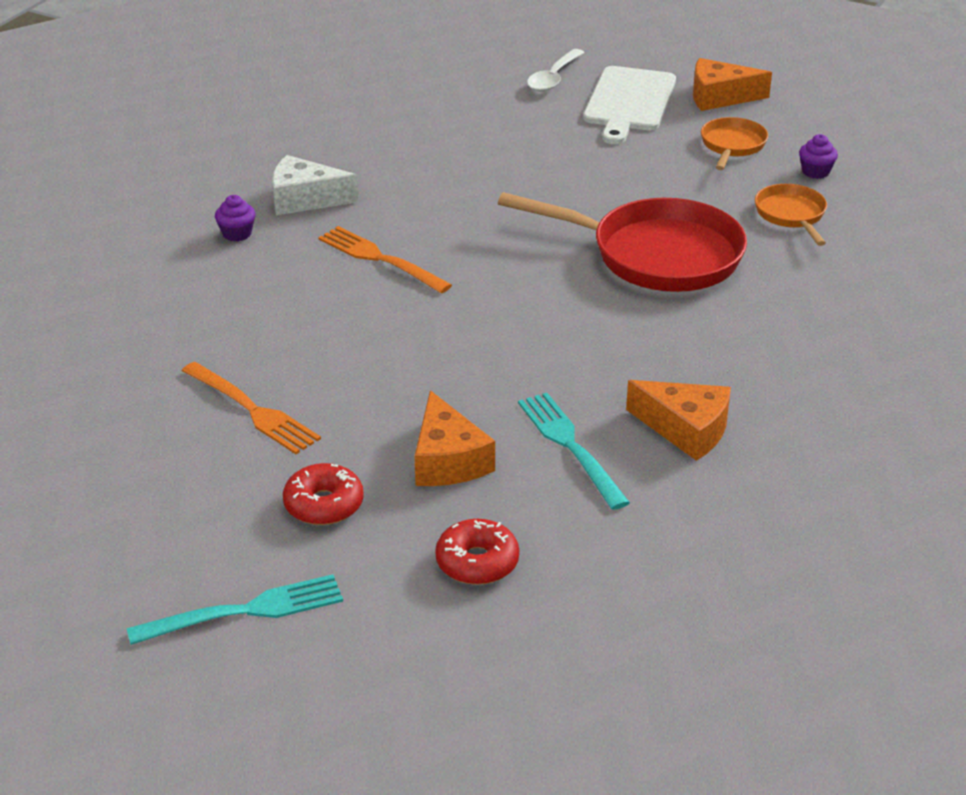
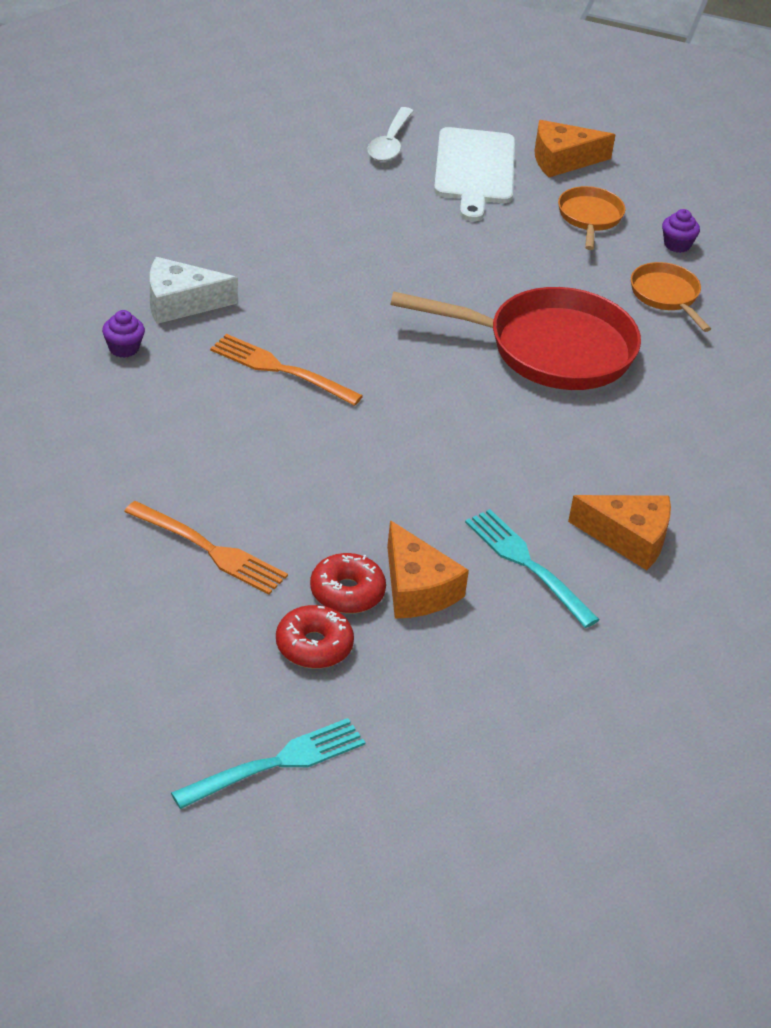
camera: 15 degrees left, 5 degrees up
(477, 562) = (477, 693): red donut -> red donut (347, 592)

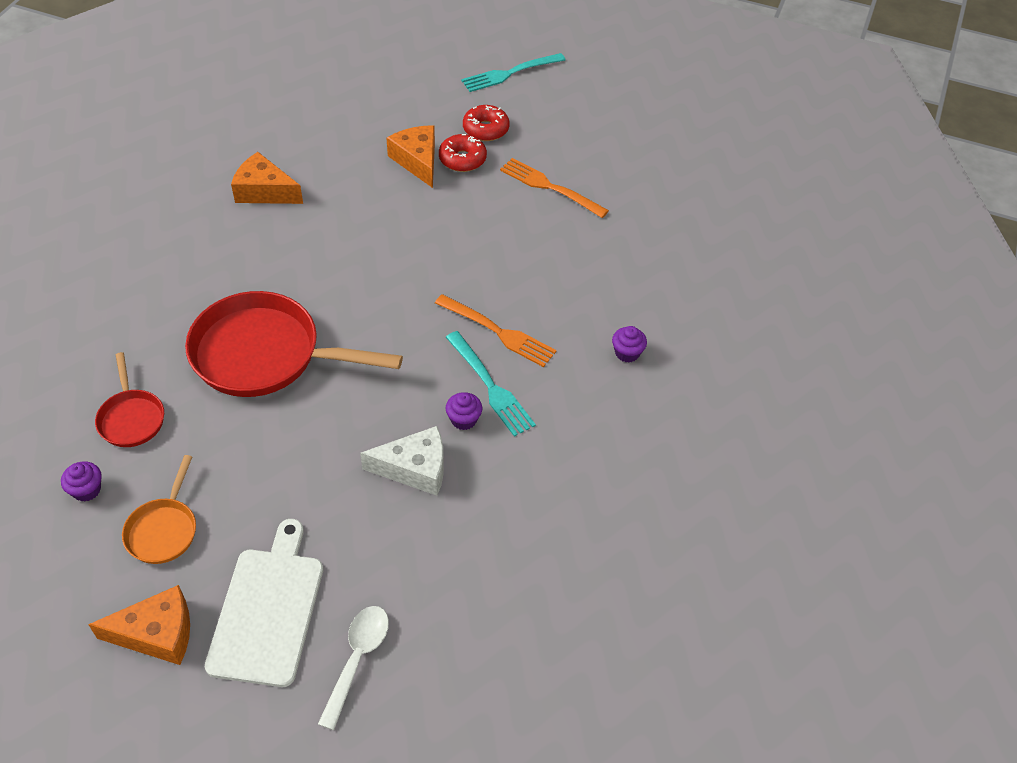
camera: 175 degrees left, 10 degrees up
(180, 303) = (584, 404): white cheese -> white cheese (415, 468)
(315, 291) = (463, 419): none -> purple cupcake
(527, 564) = (340, 175): turquoise fork -> turquoise fork (490, 386)
(666, 296) = (131, 418): orange pan -> red pan

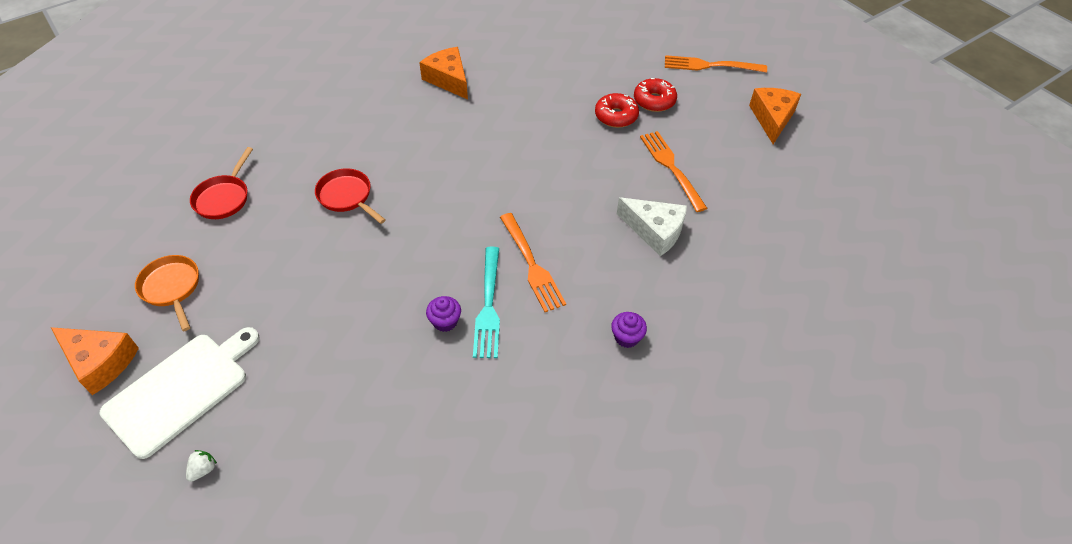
camera: 35 degrees right, 0 degrees up
(87, 490) = (153, 233): purple cupcake -> none
(164, 529) = (172, 288): orange pan -> orange pan turned 105 degrees clockwise
(265, 355) = (347, 197): red pan -> red pan, size x0.50
(357, 659) = (203, 469): white spoon -> white strawberry
(415, 468) = (375, 341): white cheese -> white cheese (655, 231)
(417, 161) = (579, 103): orange cheese -> orange cheese (772, 118)
(510, 73) = (710, 65): turquoise fork -> orange fork

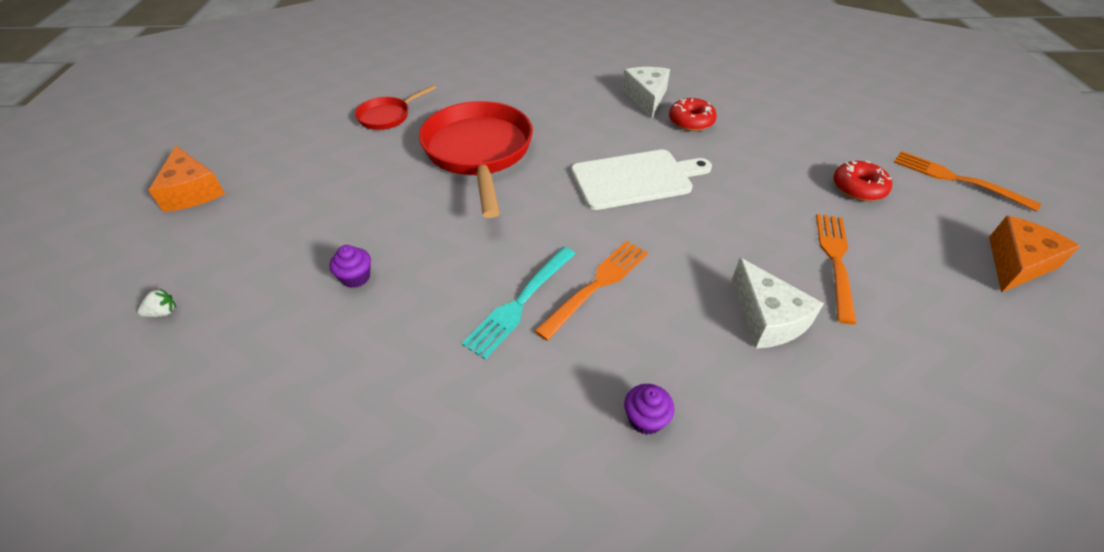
camera: 35 degrees right, 5 degrees down
(172, 288) = (289, 163): orange pan -> none
(181, 390) = (216, 239): white cutting board -> white cutting board (635, 179)
(347, 197) = (479, 153): red pan -> red pan, size x2.00
(445, 321) = (466, 296): purple cupcake -> purple cupcake (356, 277)
(448, 79) = (646, 97): orange cheese -> white cheese
(531, 265) = (596, 285): orange fork -> orange fork turned 150 degrees counterclockwise
(616, 116) = (800, 186): red donut -> red donut (691, 121)

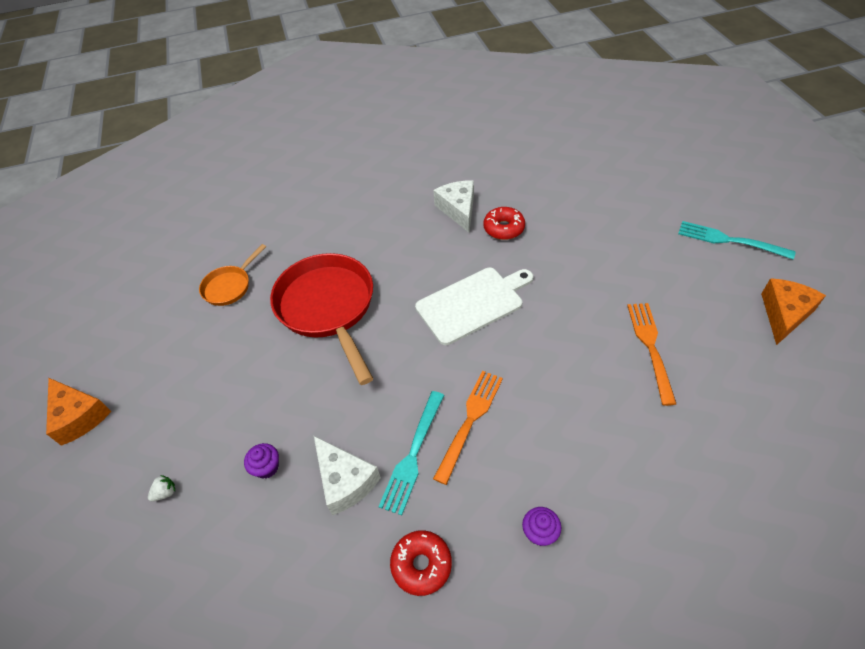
camera: 10 degrees left, 5 degrees up
(163, 312) = (111, 548): white strawberry -> white strawberry (165, 492)
(388, 116) = (230, 286): red pan -> orange pan
(767, 318) = (609, 416): white cheese -> white cheese (345, 481)
(858, 188) = (655, 268): red donut -> red donut (421, 565)
(957, 179) = (729, 240): orange fork -> turquoise fork

